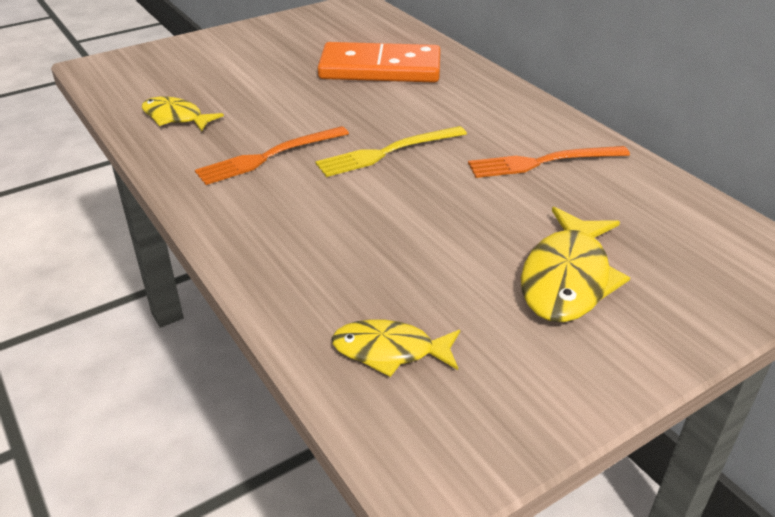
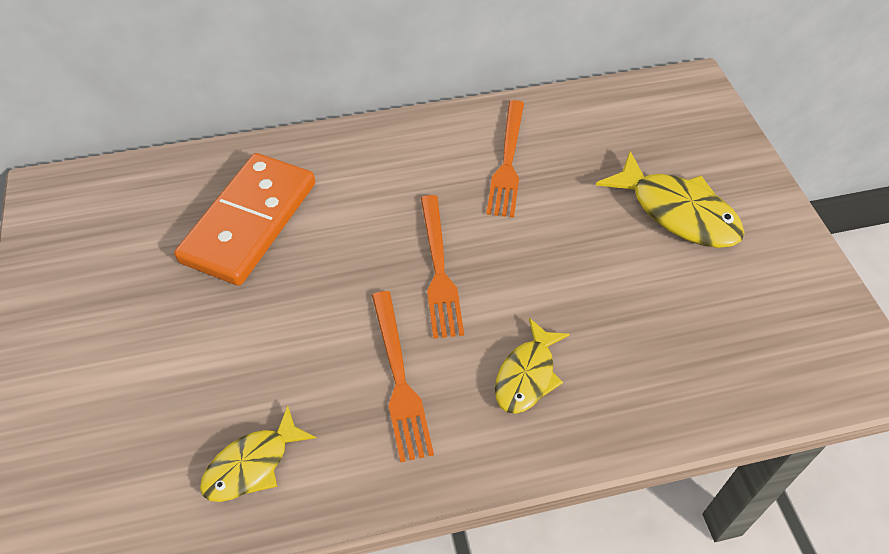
camera: 70 degrees left, 15 degrees up
(387, 152) = (439, 269): yellow fork -> orange fork
(390, 351) = (741, 357): yellow fish -> yellow fish (527, 375)

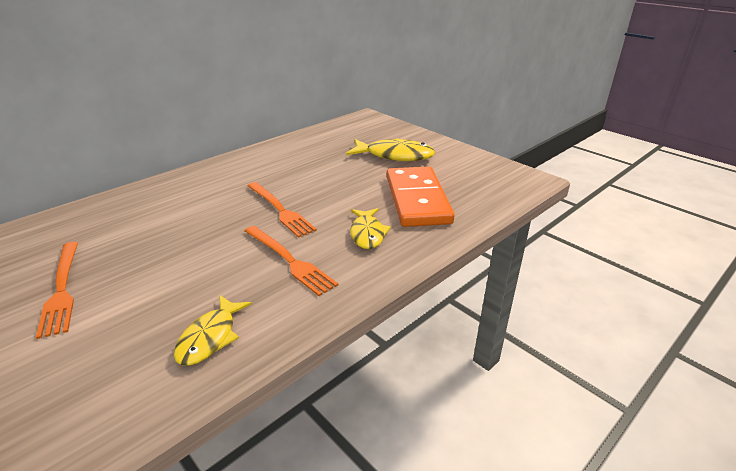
camera: 30 degrees left, 20 degrees down
(250, 222) = (132, 227): orange domino -> orange domino (417, 200)
(507, 162) = (289, 161): orange fork -> orange fork (62, 289)

